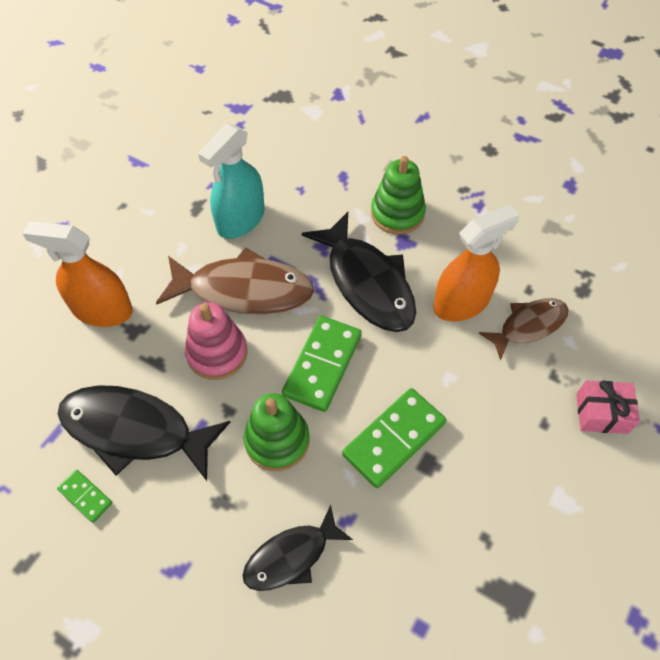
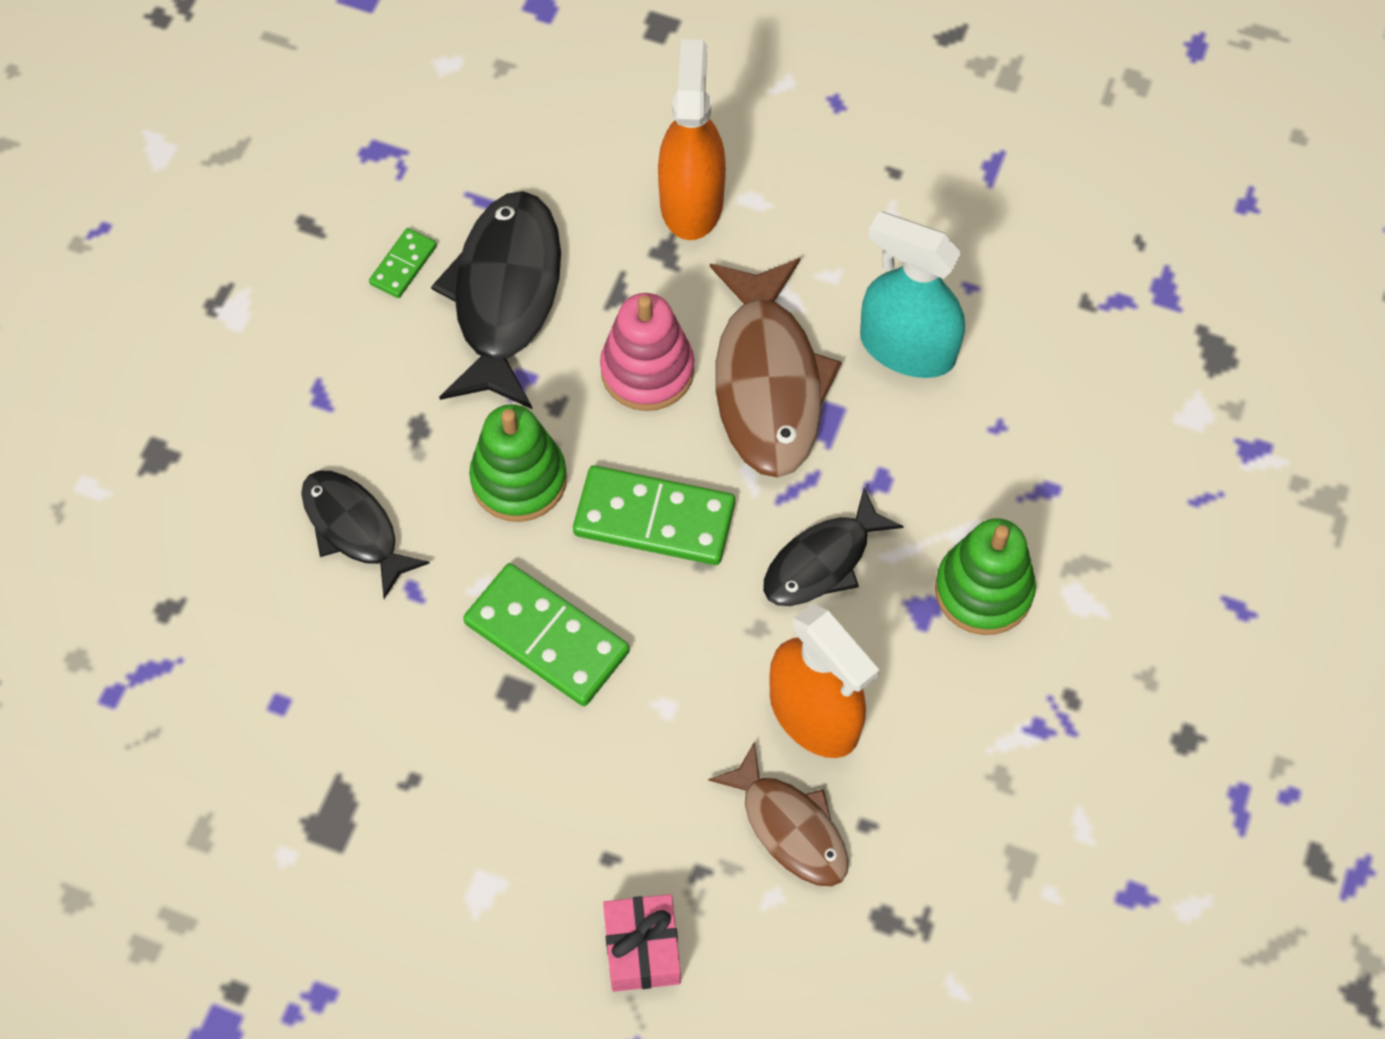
camera: 80 degrees right, 5 degrees up
(367, 283) = (822, 561): black fish -> black fish, size x0.61

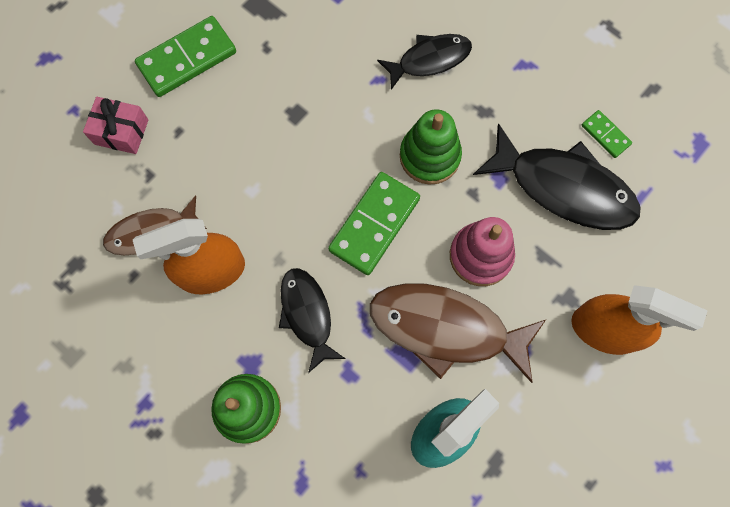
camera: 110 degrees right, 10 degrees up
(546, 638) = (321, 140): green domino -> green domino (187, 59)

